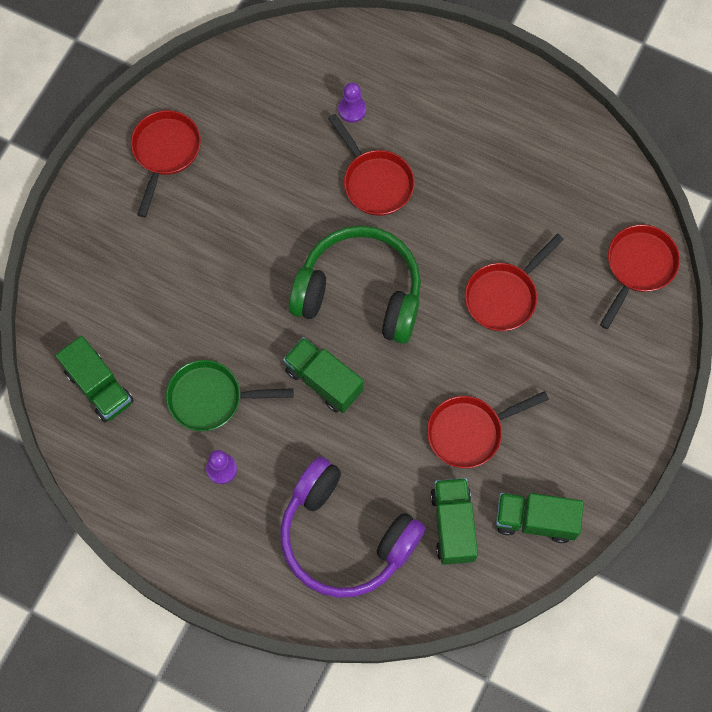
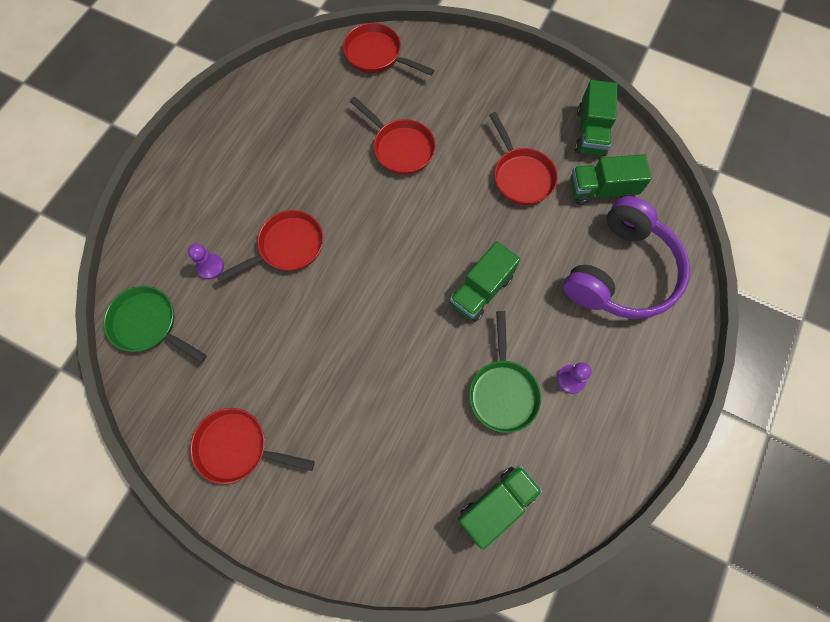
camera: 90 degrees left, 0 degrees up
(290, 61) = (148, 324): none -> green pan
(359, 293) = (397, 260): green headphones -> none

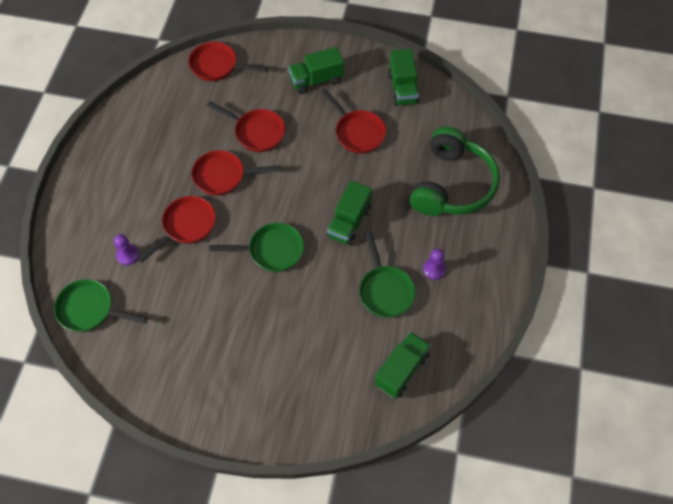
camera: 15 degrees left, 10 degrees down
(237, 447) = (190, 381): red pan -> red pan (223, 176)
(379, 303) = (272, 250): none -> green pan
(601, 190) = (422, 129): green truck -> green truck (316, 80)
(621, 272) = (451, 185): purple headphones -> green headphones

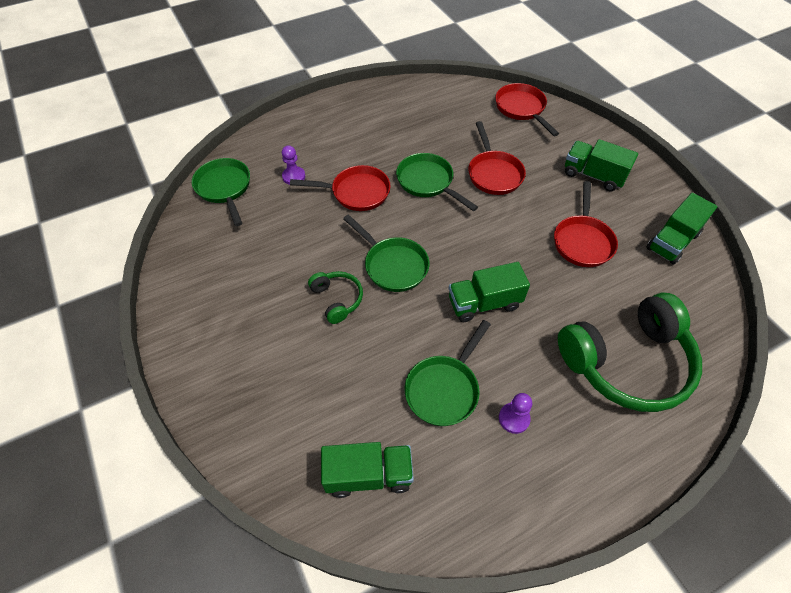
camera: 50 degrees right, 5 degrees down
(223, 176) = (427, 182): red pan -> green pan
(266, 303) = (337, 299): none -> green headphones

